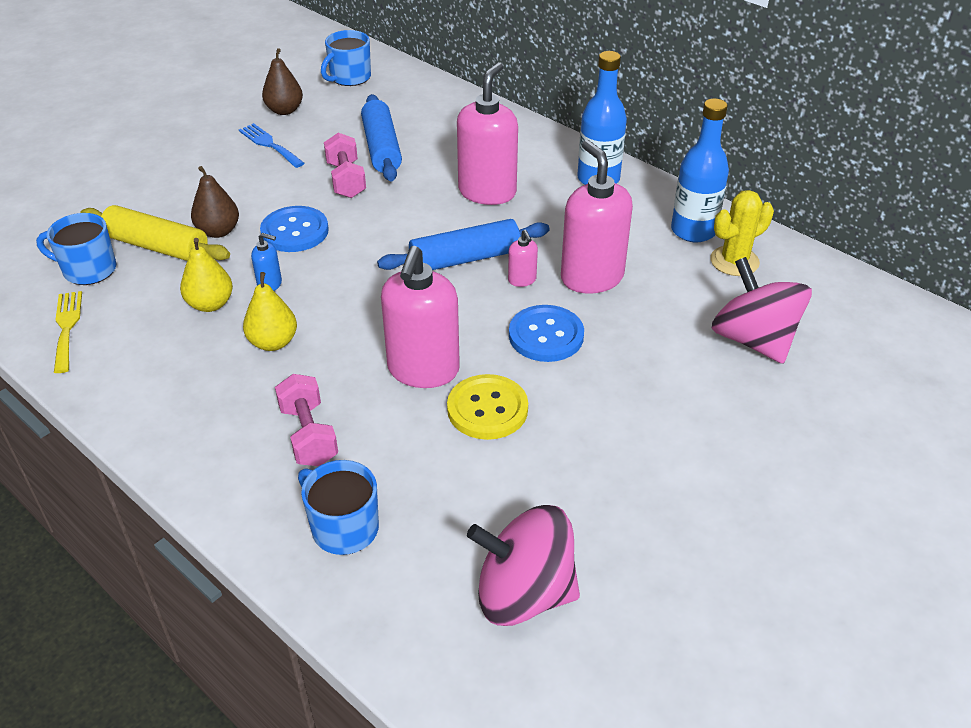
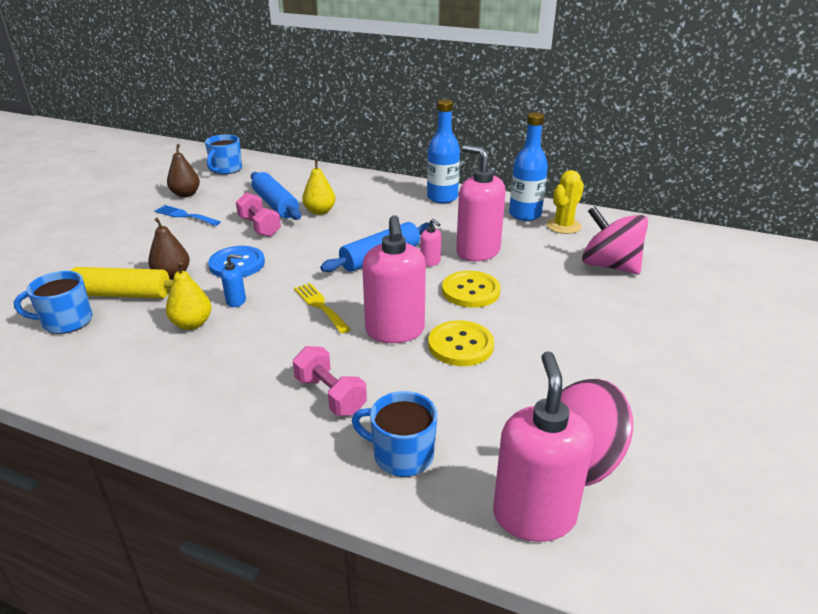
camera: 20 degrees left, 10 degrees down
(67, 327) = (65, 366): yellow fork -> yellow fork (320, 306)
(273, 342) = (261, 338): yellow pear -> yellow pear (320, 211)
(487, 192) = (370, 217): pink soap dispenser -> pink soap dispenser (534, 515)
(546, 335) = (470, 291): blue button -> yellow button

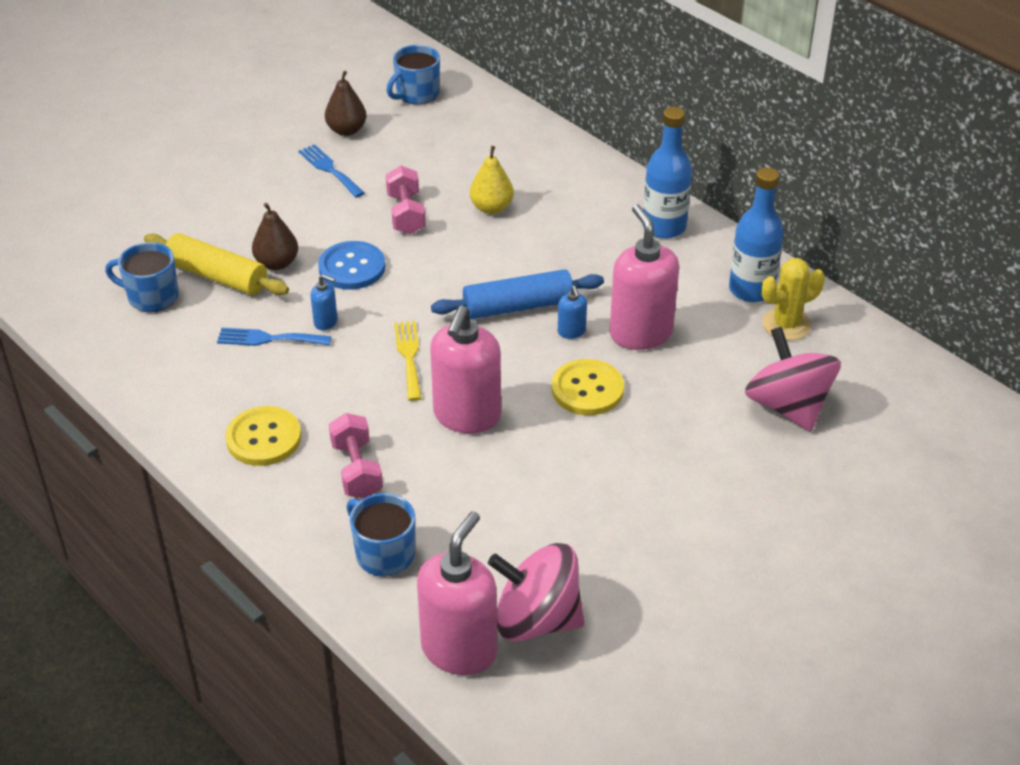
camera: 25 degrees right, 10 degrees up
(192, 324) = (268, 339): yellow pear -> blue fork
(275, 204) = (444, 180): blue rolling pin -> none
(430, 262) = (571, 332): pink soap dispenser -> blue soap dispenser
(460, 345) = (523, 456): yellow button -> yellow button (263, 438)

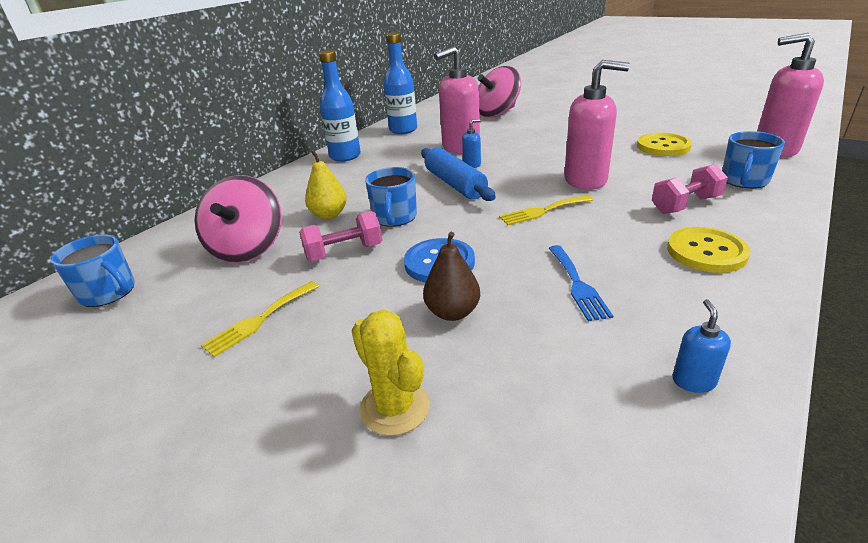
camera: 100 degrees left, 10 degrees down
(151, 296) = (574, 407): blue mug -> blue mug (395, 217)
(217, 276) = (498, 354): yellow rolling pin -> none
(326, 322) = (528, 258): blue soap dispenser -> blue soap dispenser (693, 381)
(329, 169) = (259, 320): blue fork -> yellow fork
(346, 130) = (172, 327): brown pear -> none
(536, 619) = (721, 137): pink spinning top -> pink spinning top (248, 248)
(587, 389) = (525, 153): yellow button -> yellow button (663, 146)
(786, 324) = (431, 120): yellow cactus -> yellow cactus (395, 407)

